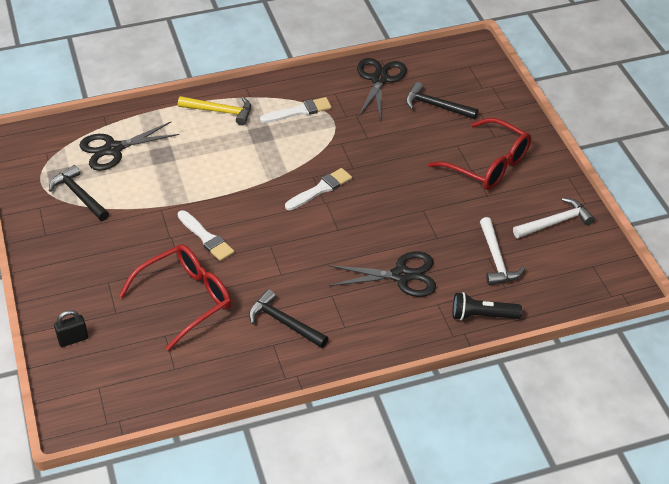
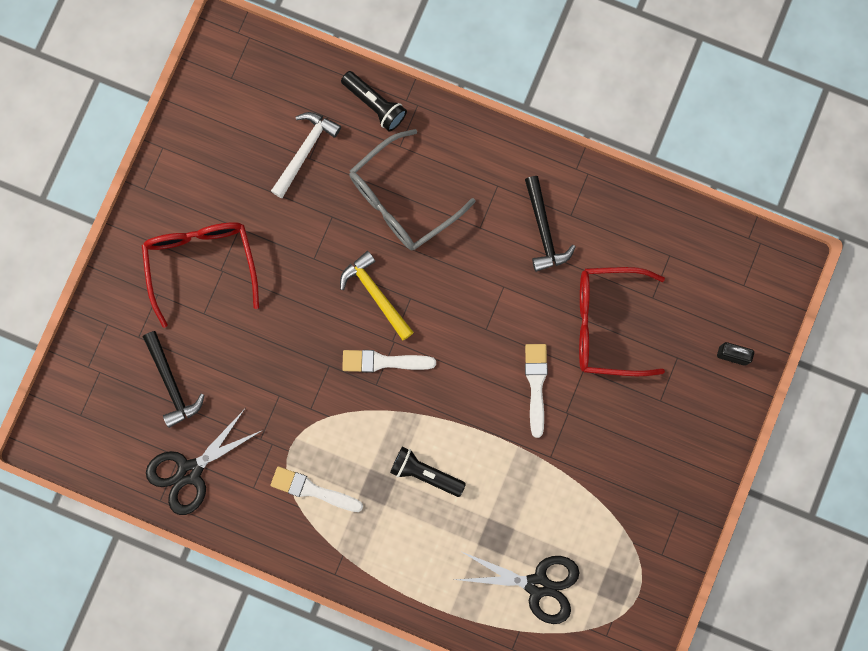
camera: 140 degrees left, 35 degrees up
(79, 195) = (614, 541): black hammer -> none
(220, 111) = (391, 556): yellow hammer -> yellow hammer (375, 294)
(237, 156) = (425, 473): none -> black flashlight
(402, 276) = (402, 199): black scissors -> grey glasses
(555, 222) = (212, 148): white hammer -> none

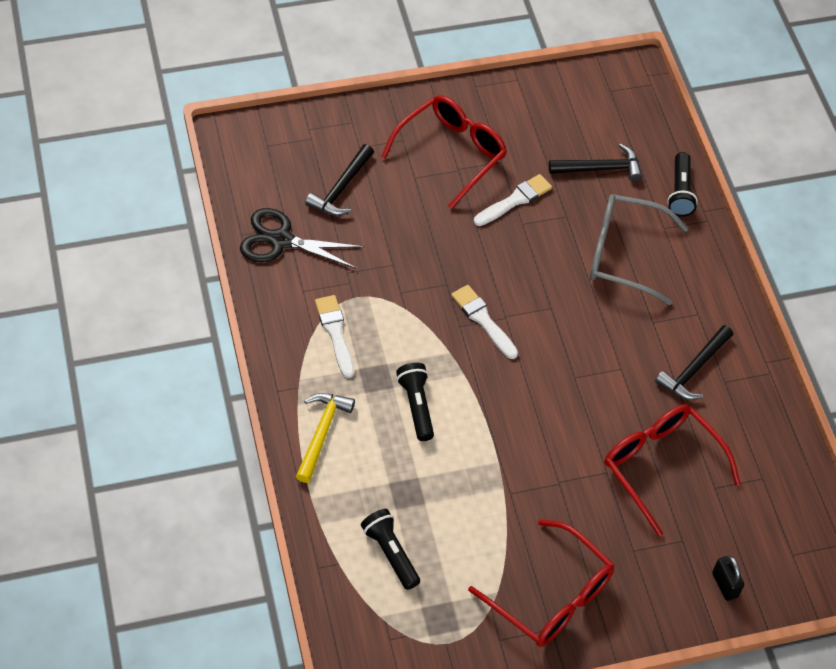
camera: 50 degrees right, 25 degrees down
(305, 151) = (600, 168): white hammer -> black hammer
(375, 294) = (532, 282): yellow hammer -> yellow hammer (321, 433)
(536, 385) = (562, 443): white brush -> white brush (515, 200)
(538, 585) = (391, 553): black scissors -> black flashlight
(653, 491) = (551, 596): none -> red glasses

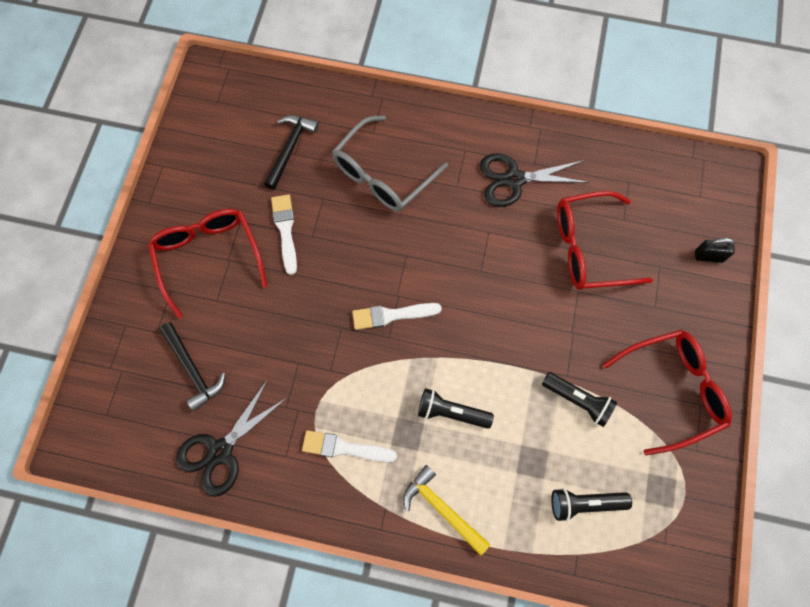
camera: 60 degrees left, 15 degrees up
(680, 192) = (345, 103): black flashlight -> black flashlight (578, 400)
(694, 369) = (513, 179): black hammer -> black scissors

